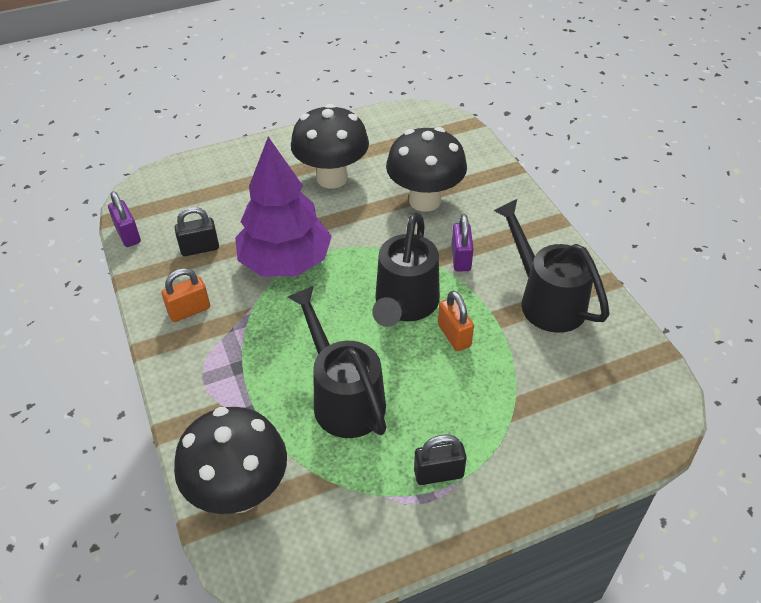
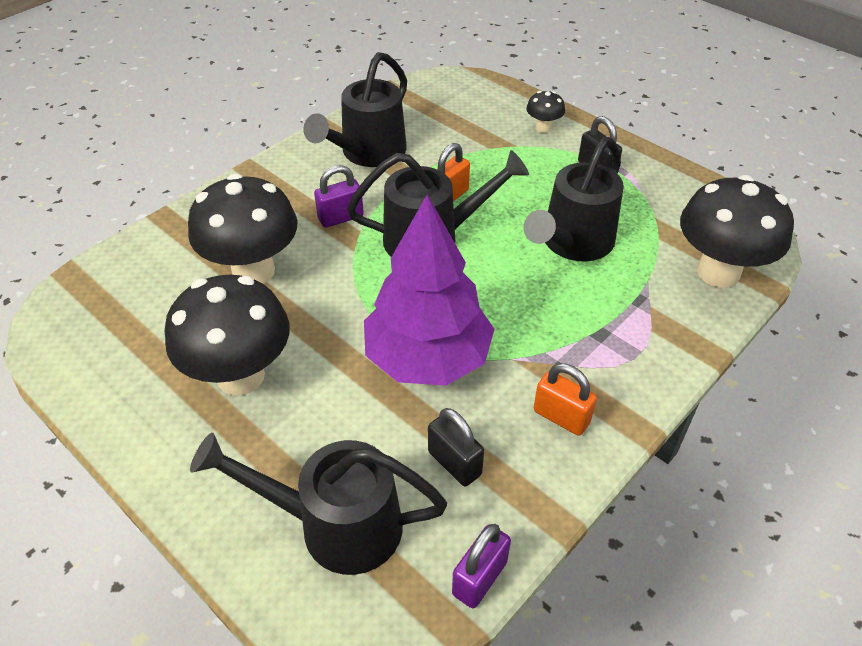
camera: 115 degrees left, 0 degrees up
(203, 192) = (335, 525): none -> black watering can
(534, 460) = (543, 128): none -> black mushroom

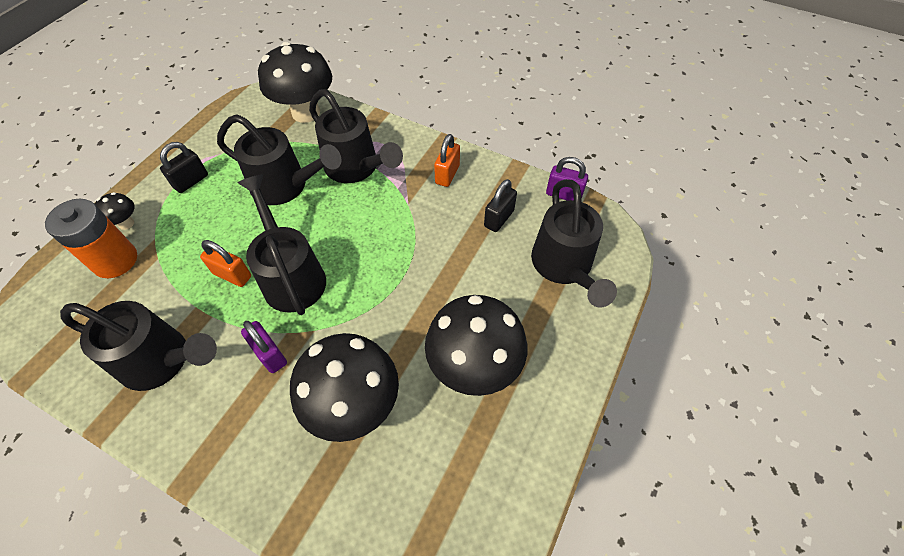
camera: 105 degrees left, 10 degrees up
(428, 358) = (421, 250): purple tree -> none
(496, 123) = (115, 260): none -> orange battery
(594, 313) = (356, 168): none -> black watering can

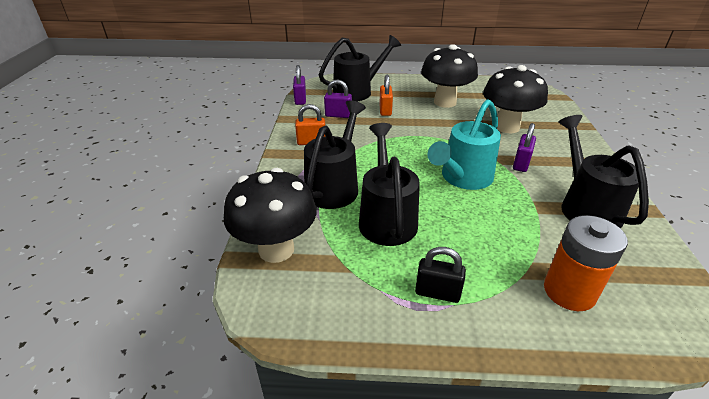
camera: 115 degrees left, 20 degrees down
(126, 223) = (532, 314): black mushroom -> none
(232, 275) = (494, 206): orange padlock -> orange padlock (385, 110)
(291, 275) = (463, 178): black watering can -> turquoise watering can
(499, 218) = (338, 115): black padlock -> purple padlock

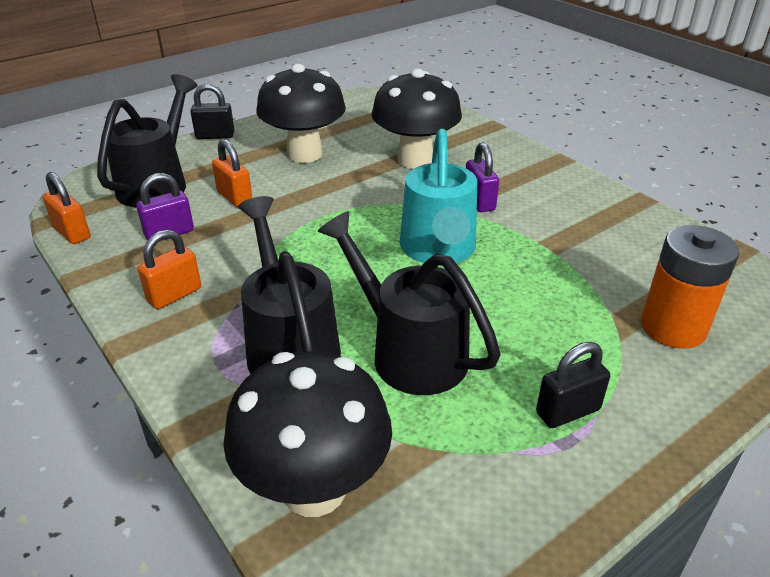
camera: 40 degrees left, 0 degrees up
(300, 100) = (72, 233): purple padlock -> orange padlock
(408, 78) = (215, 136): none -> black padlock
(586, 206) = (589, 223): black watering can -> none

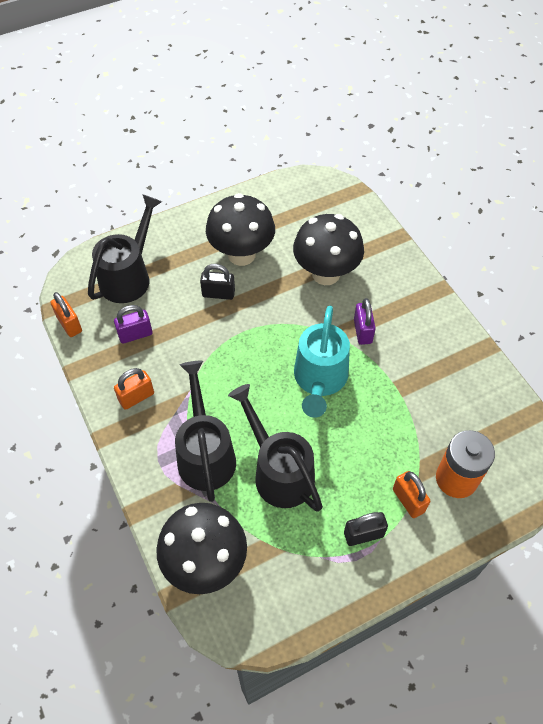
camera: 10 degrees right, 20 degrees up
(215, 136) = (175, 221): black padlock -> black padlock (218, 293)
(234, 197) = (183, 300): orange padlock -> orange padlock (408, 500)

